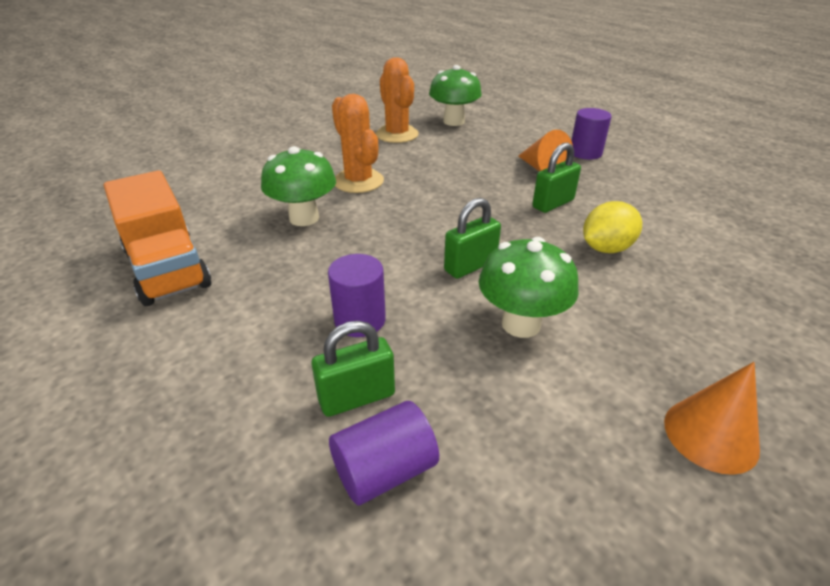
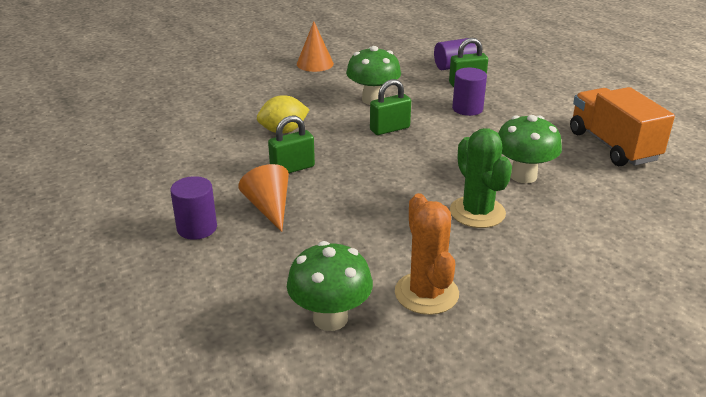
camera: 170 degrees left, 5 degrees down
(358, 181) = (477, 212): orange cactus -> green cactus

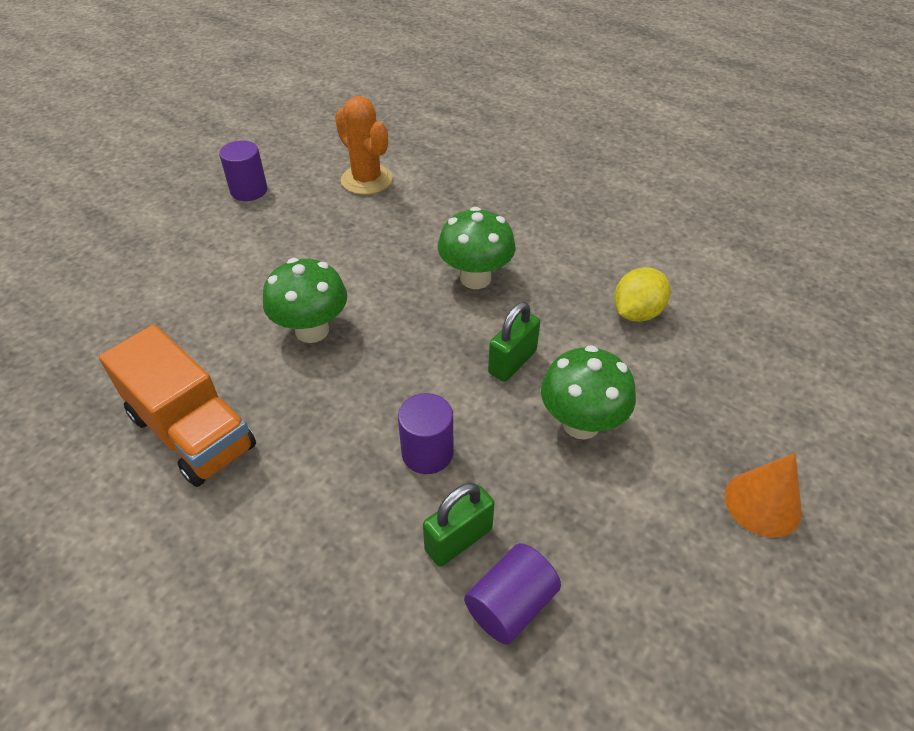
camera: 155 degrees right, 15 degrees up
(197, 228) = (585, 177): purple cylinder -> purple cylinder (249, 190)
(269, 208) = (547, 211): orange cone -> none
(292, 168) = (571, 261): green padlock -> none
(330, 318) = (425, 147): green mushroom -> green mushroom (475, 278)
(477, 212) = (350, 264): green cactus -> none

